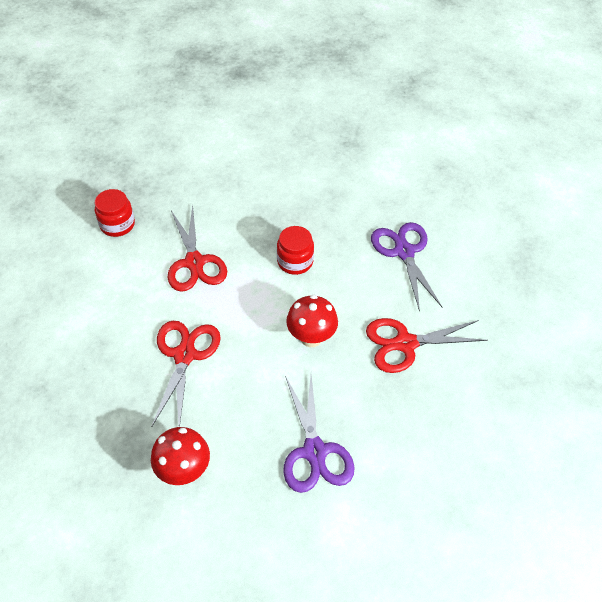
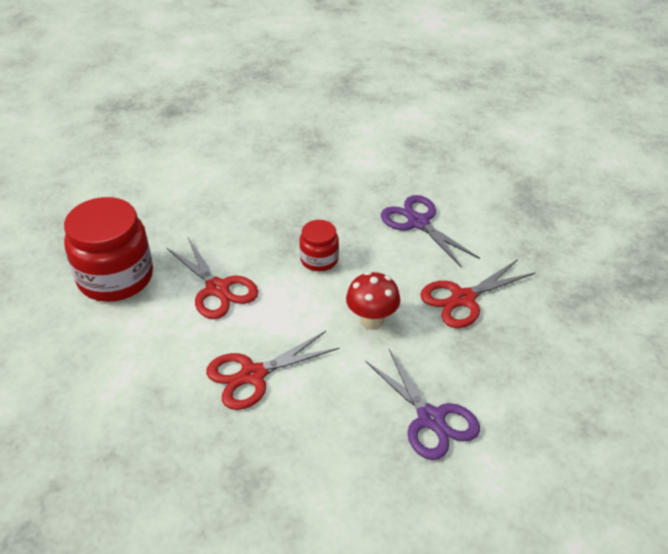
camera: 20 degrees left, 10 degrees down
(117, 225) = (115, 277): red jar -> red jar, size x1.94
(184, 355) = (253, 375): red scissors -> red scissors turned 105 degrees counterclockwise
(184, 470) = (310, 480): red mushroom -> none

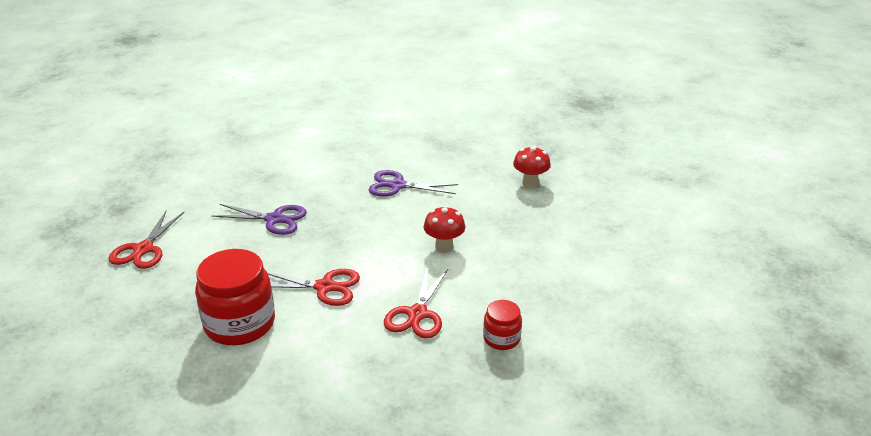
camera: 45 degrees left, 10 degrees down
(319, 259) = (367, 235): red jar -> red jar (501, 338)
(431, 419) = (540, 271): purple scissors -> purple scissors (274, 219)
(463, 299) = (476, 208): red scissors -> red scissors (143, 249)
(565, 306) = (530, 183): none -> red mushroom

